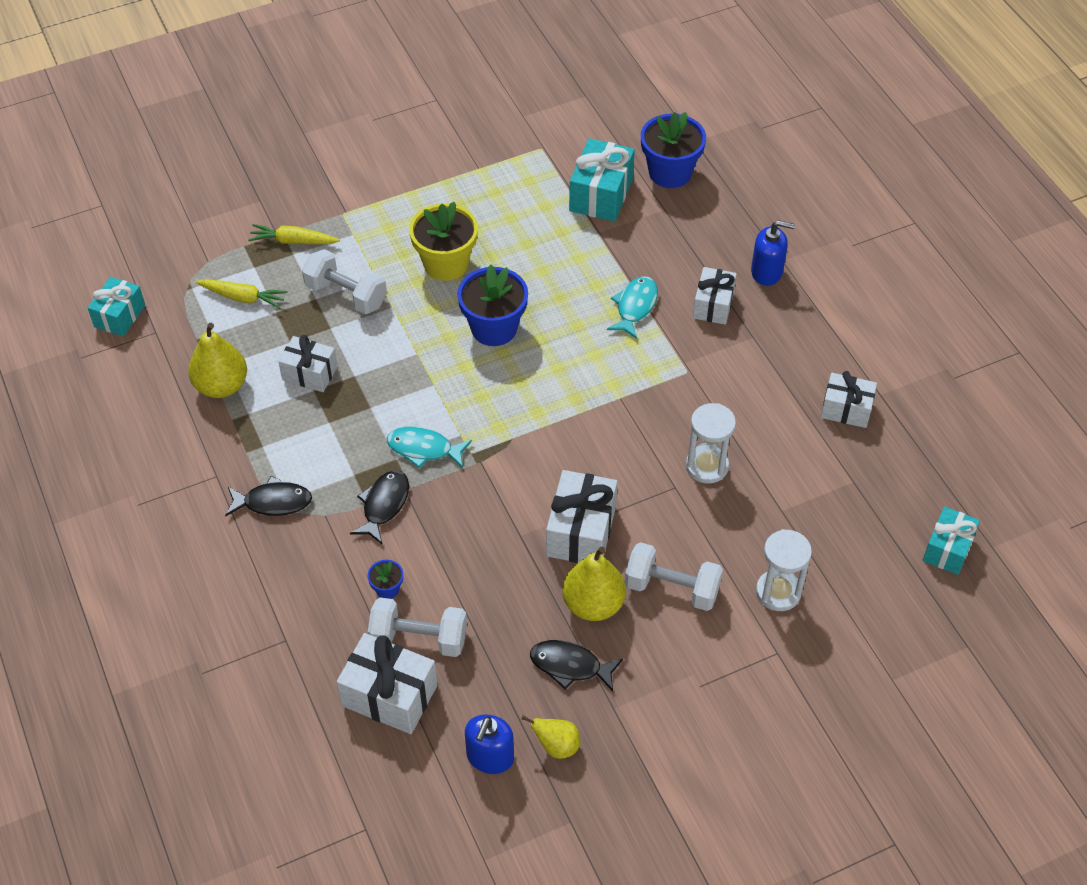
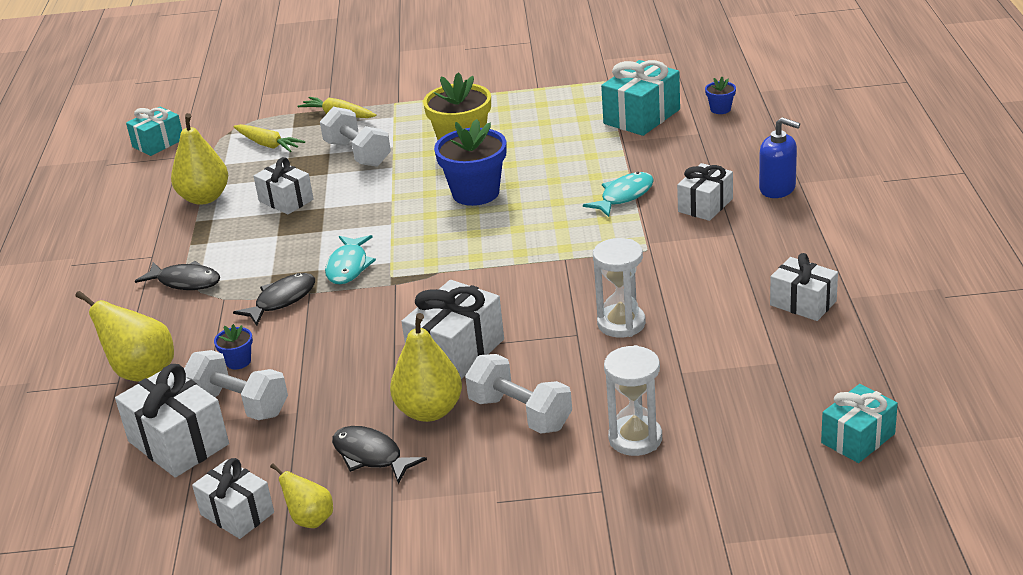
camera: 25 degrees right, 20 degrees down
(302, 623) = (141, 372): none -> yellow pear
(424, 449) = (348, 266): turquoise fish -> turquoise fish turned 120 degrees counterclockwise
(490, 757) = (237, 513): blue soap dispenser -> white gift
(670, 172) = (720, 109): blue flower pot -> blue flower pot, size x0.46

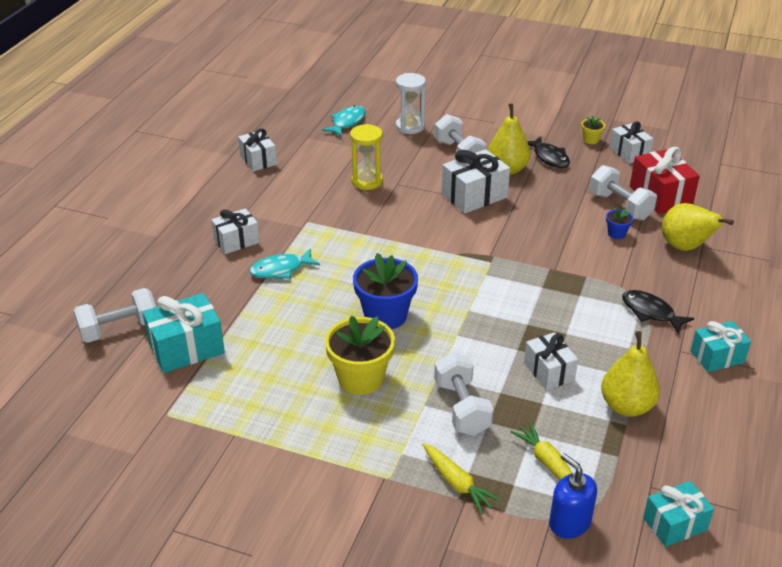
camera: 160 degrees left, 5 degrees up
(178, 443) = (660, 196): white gift -> red gift
(282, 300) = (576, 269): black fish -> none
(310, 519) = (591, 140): yellow pear -> yellow flower pot
(348, 266) = (518, 281): turquoise fish -> turquoise fish (347, 122)
(621, 323) = (367, 181): white hourglass -> yellow hourglass
(720, 109) = (119, 329): blue flower pot -> white dumbbell
(777, 188) = (177, 236): blue soap dispenser -> blue soap dispenser (569, 523)
(858, 438) = (310, 98): turquoise gift -> turquoise gift (717, 357)

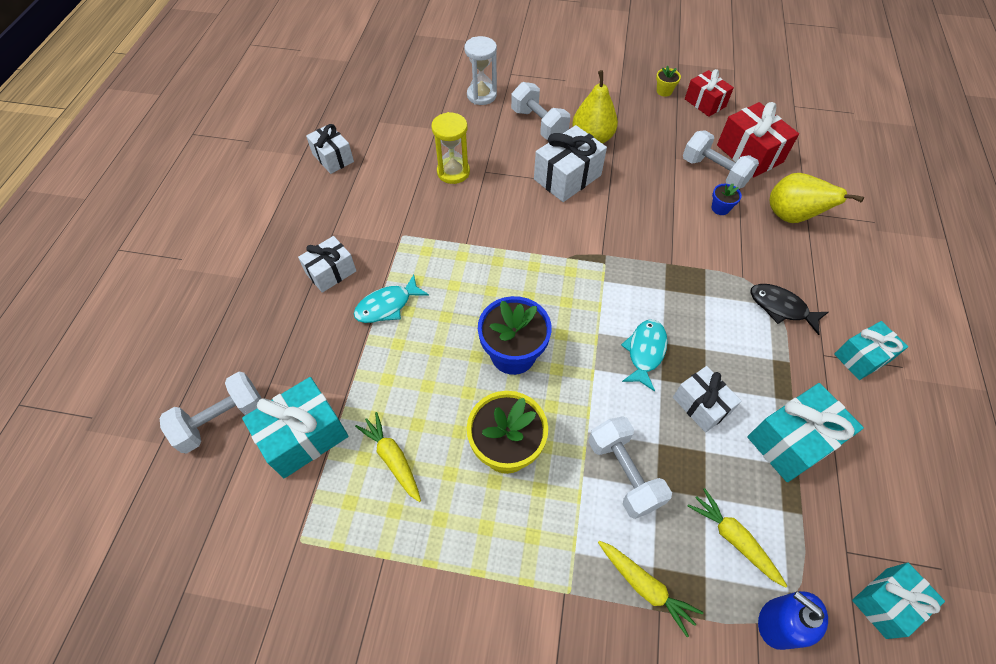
camera: 10 degrees left, 20 degrees up
(259, 372) = (392, 458): none -> yellow carrot
(347, 122) = (416, 97): turquoise fish -> turquoise fish (645, 352)
(549, 157) = (629, 118): black fish -> none
(626, 406) = (792, 441): yellow pear -> turquoise gift
(629, 152) = (705, 103): white gift -> red gift

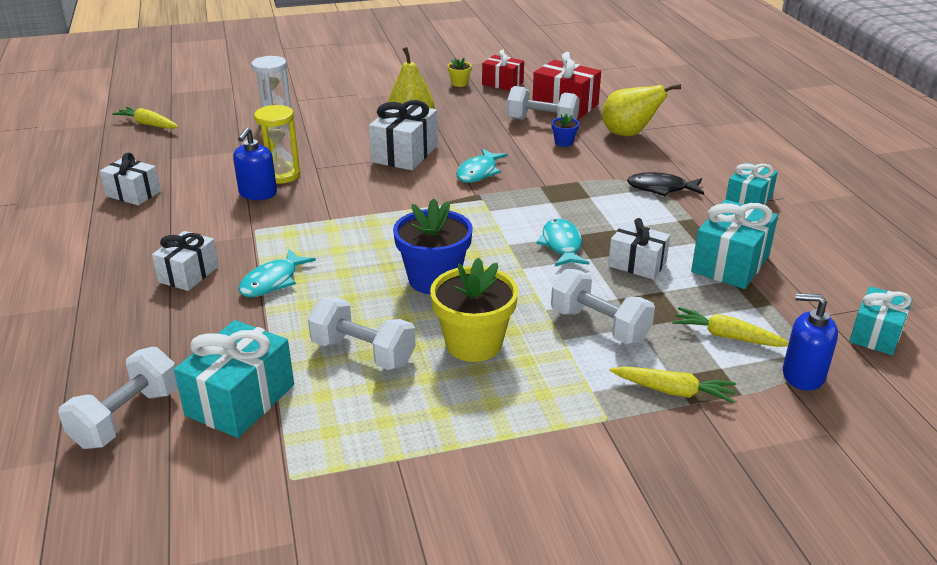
camera: 25 degrees left, 25 degrees down
(392, 458) = (356, 386): yellow carrot -> yellow carrot (148, 124)
(424, 190) = (258, 193): none -> blue soap dispenser
(539, 124) = (350, 126): white dumbbell -> white dumbbell (363, 353)
(620, 225) = (478, 172): none -> turquoise fish

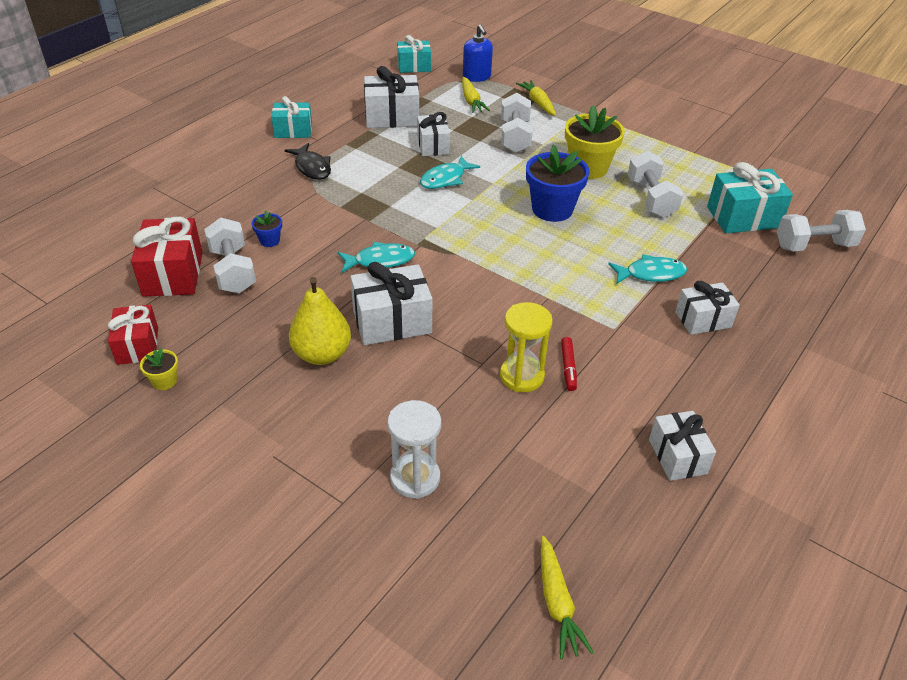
camera: 130 degrees left, 10 degrees up
(258, 193) = (568, 367): blue soap dispenser -> red marker
(629, 134) = (216, 213): yellow pear -> none
(730, 264) = (392, 117): turquoise gift -> white gift

